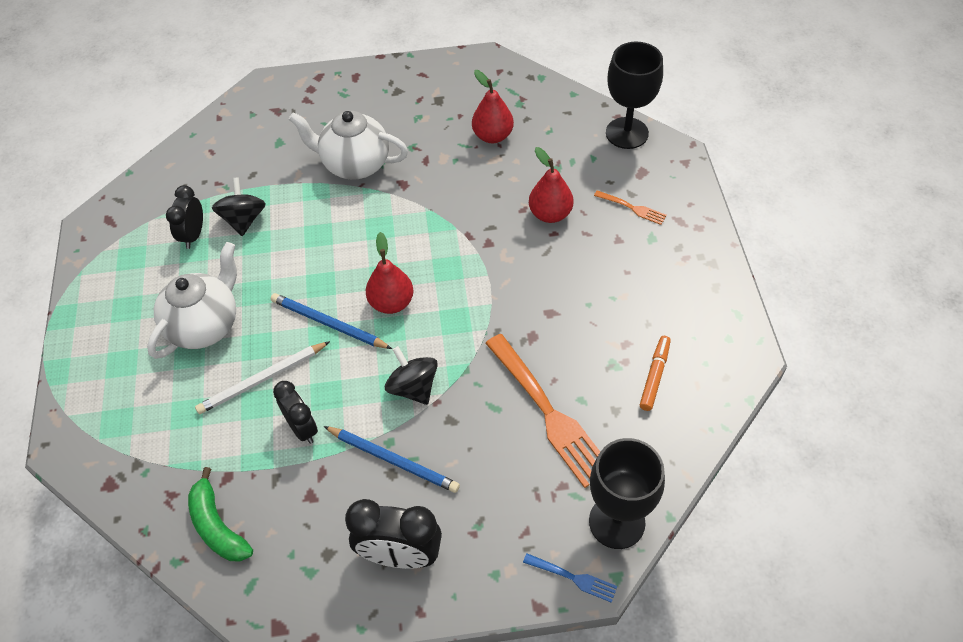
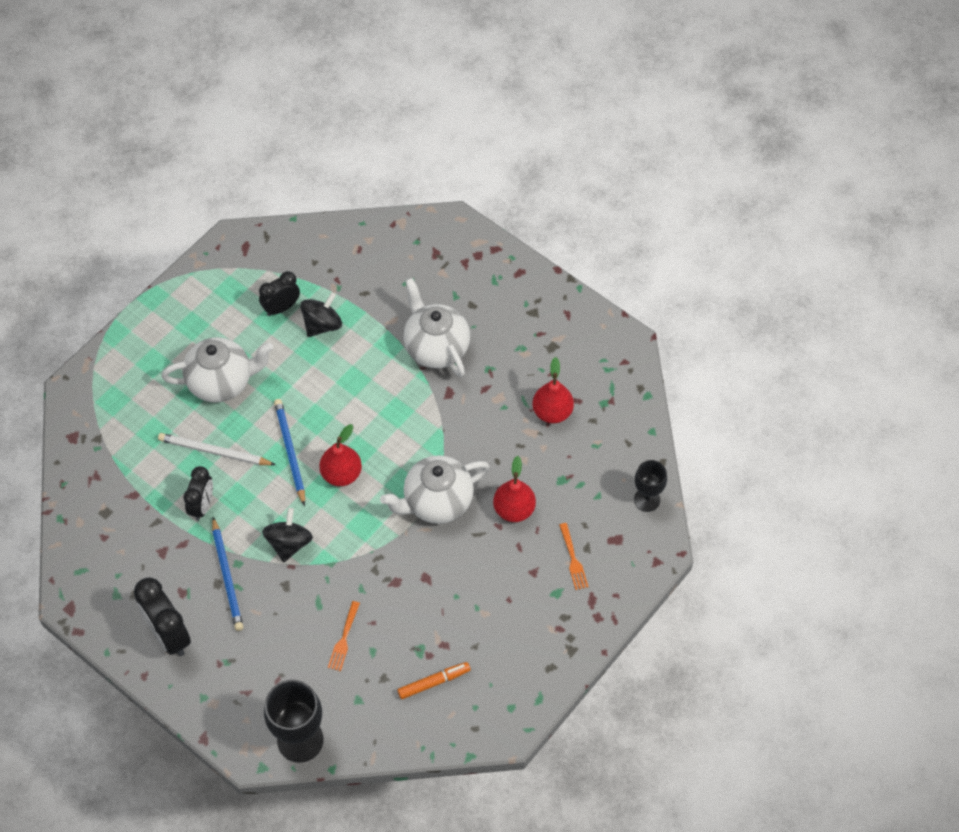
camera: 45 degrees right, 5 degrees up
(217, 526) = (99, 519): green banana -> none
(489, 257) = (436, 502): none -> white teapot
(547, 412) = (344, 638): orange fork -> orange fork, size x0.46
(572, 578) = (239, 743): blue fork -> none
(627, 133) = (647, 499): black goblet -> black goblet, size x0.61

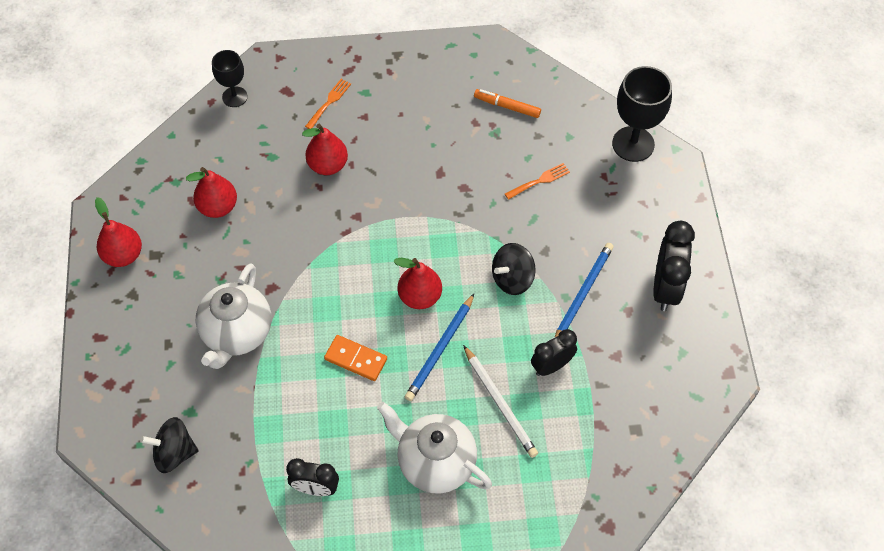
camera: 135 degrees left, 0 degrees up
(322, 324) = (300, 439): black spinning top -> black spinning top (174, 453)
(340, 398) = (356, 359): none -> orange domino
(436, 502) = (374, 216): white teapot -> none
(572, 328) = (123, 255): none -> red pear

